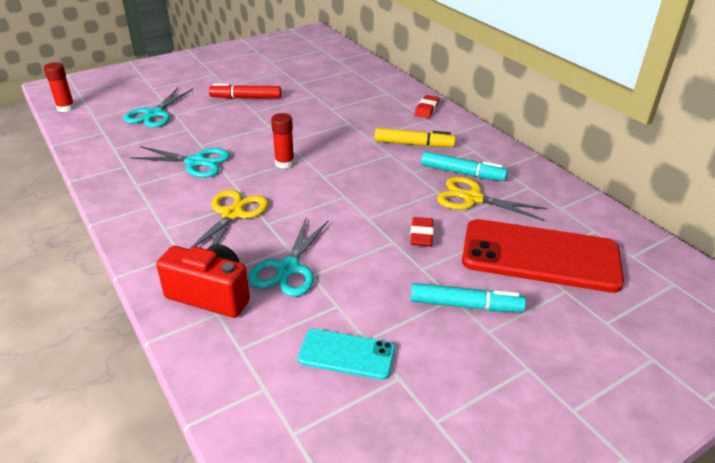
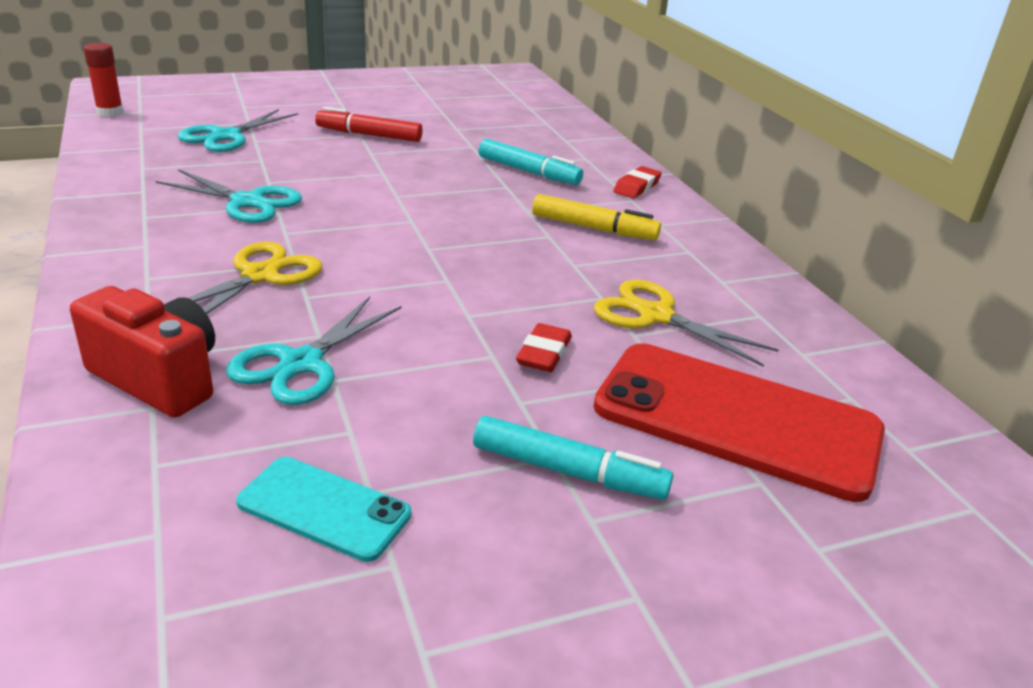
camera: 10 degrees right, 5 degrees down
(284, 163) = (378, 223): red glue stick -> none
(462, 173) = (654, 278): turquoise marker -> turquoise marker (528, 172)

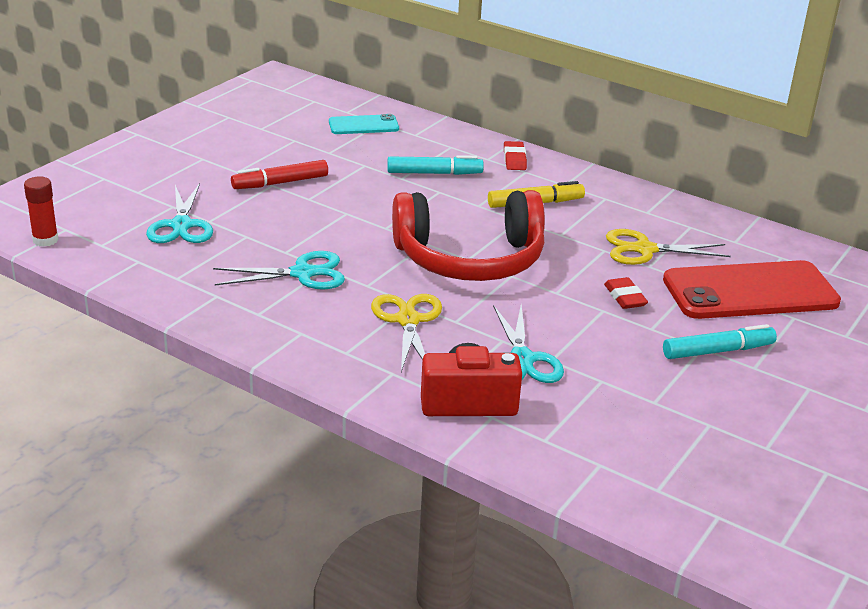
camera: 35 degrees left, 0 degrees up
(324, 508) = (648, 418): turquoise phone -> turquoise phone (363, 125)
(430, 249) = (470, 258): none -> red headphones

